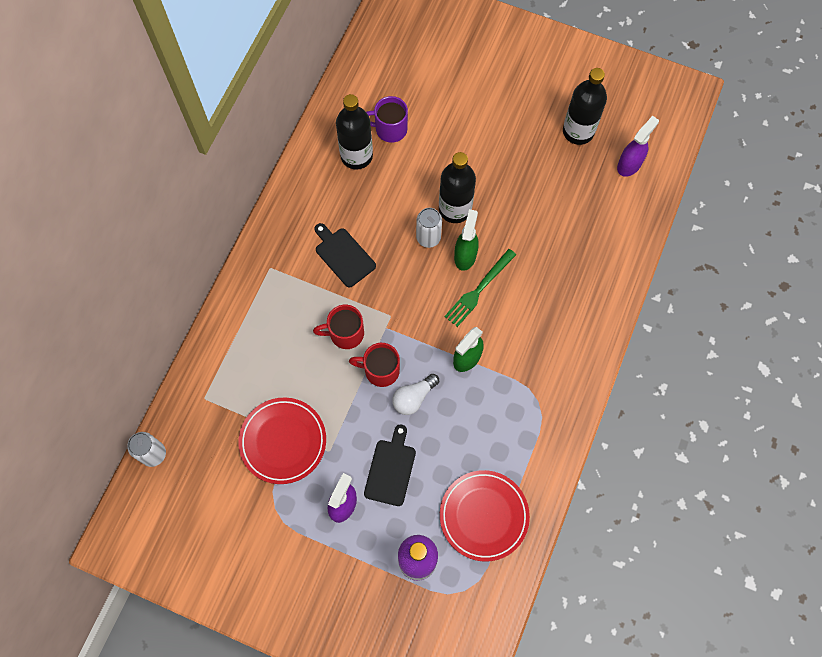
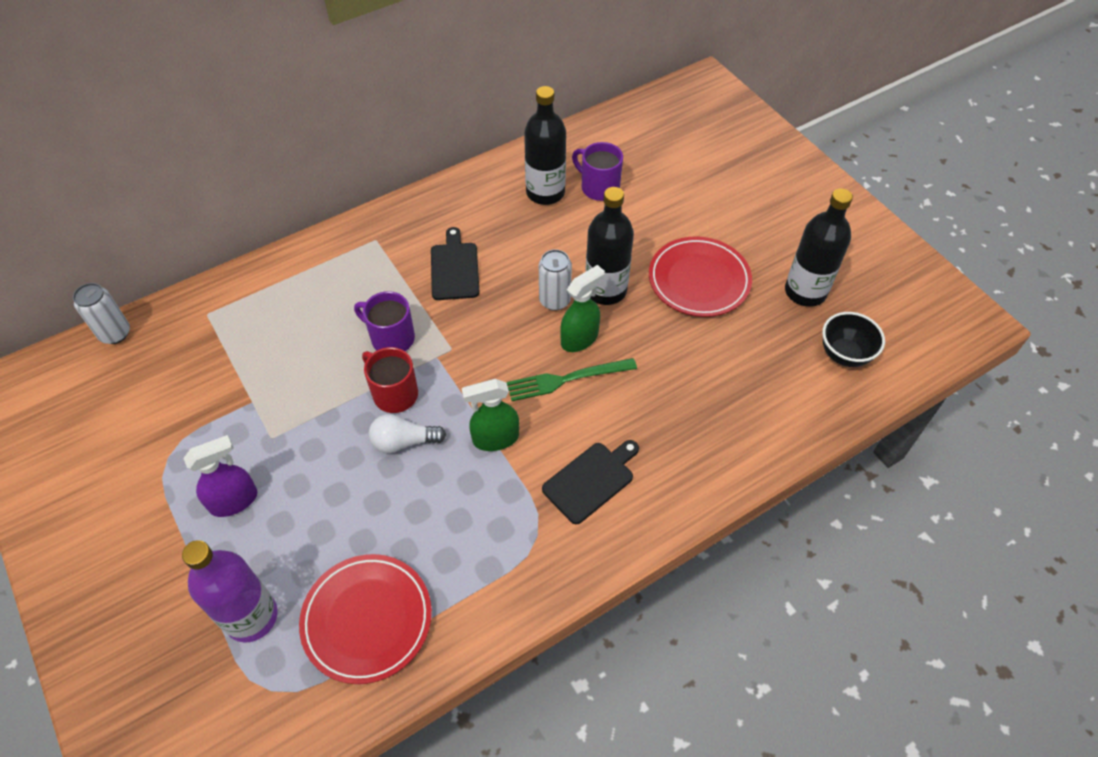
camera: 35 degrees right, 15 degrees down
(283, 441) = (237, 399): red plate -> red plate (699, 280)
(345, 333) = (391, 338): red mug -> purple mug
(390, 469) = (314, 498): black cutting board -> black cutting board (591, 480)
(629, 164) = (844, 354): purple spray bottle -> black bowl

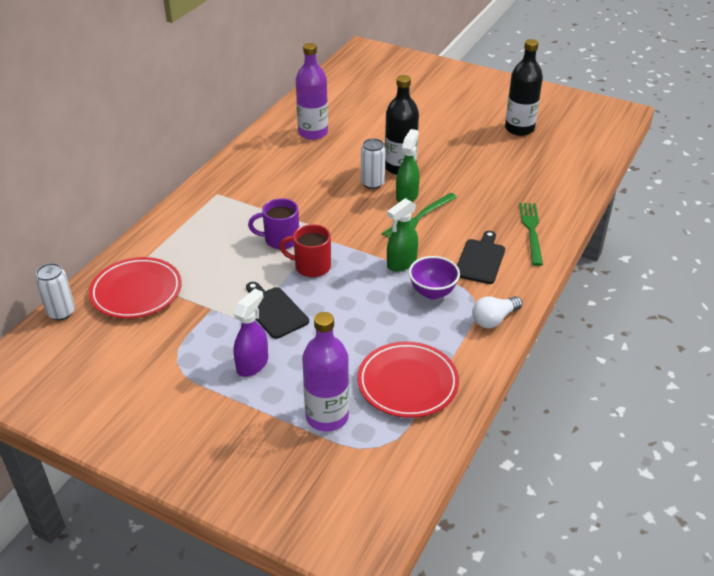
camera: 30 degrees left, 15 degrees down
(403, 442) = (342, 288): white light bulb -> white light bulb (494, 319)
(454, 268) = (289, 190): black cutting board -> black cutting board (274, 311)
(496, 501) = (432, 292): none -> purple bowl
(545, 192) = (313, 133): black bottle -> purple bottle
(599, 187) = (346, 119): purple mug -> none
(689, 466) = (531, 231): none -> green fork
(699, 280) = (453, 144): red plate -> red plate (136, 292)
(844, 354) = (568, 149): black bowl -> none

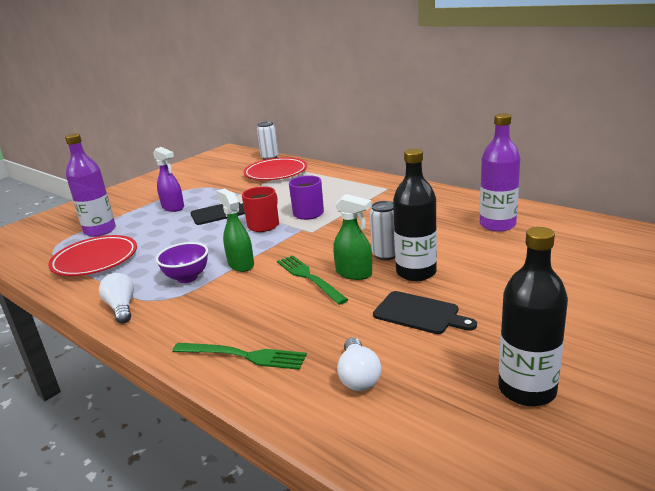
camera: 105 degrees right, 15 degrees down
(480, 260) = (214, 310): black cutting board -> black cutting board (419, 313)
(532, 181) = (358, 376): none -> white light bulb

